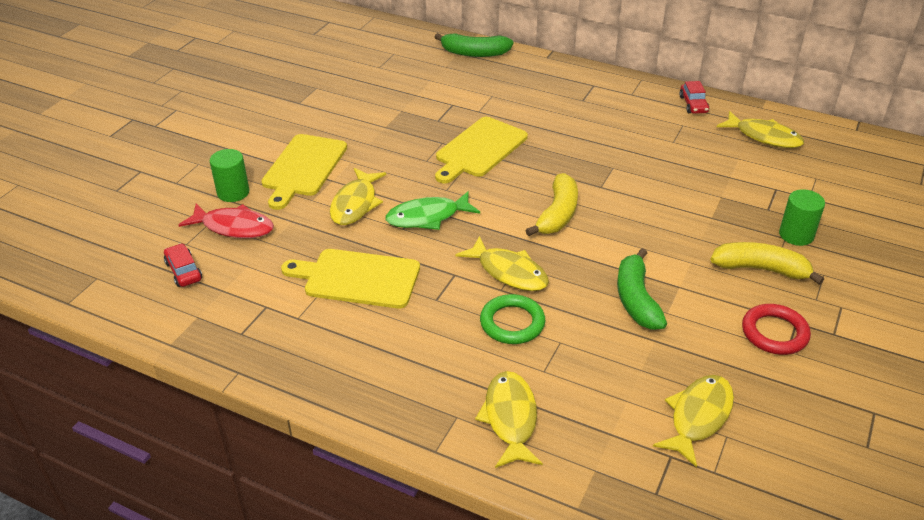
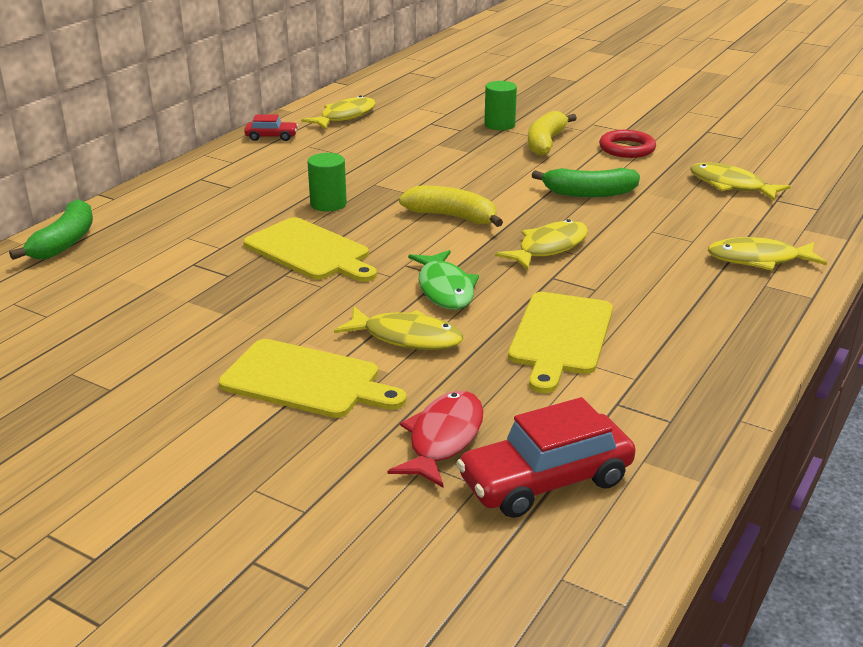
camera: 85 degrees left, 10 degrees down
(183, 271) = (545, 481): red car -> red car, size x1.92
(233, 192) = (352, 444): green cylinder -> green cylinder (328, 204)
(512, 323) = (628, 251): green ring -> none

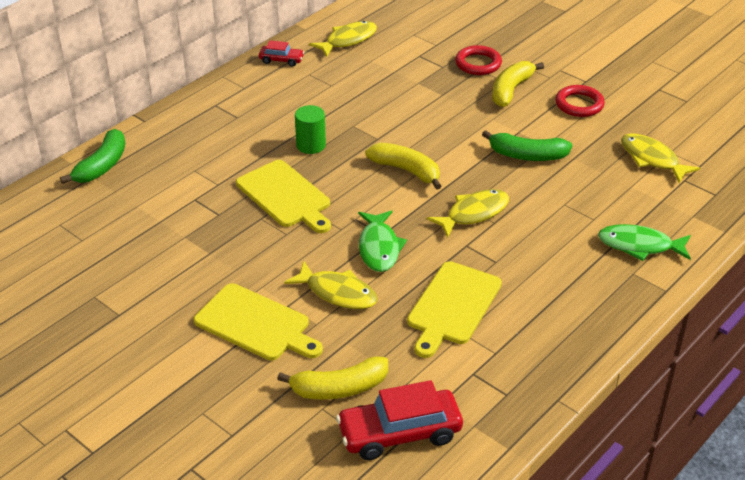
camera: 10 degrees right, 10 degrees up
(443, 439) = (339, 388): red fish -> yellow banana
(499, 125) = (478, 64): green cylinder -> red ring
(758, 259) = (639, 246): yellow fish -> green fish

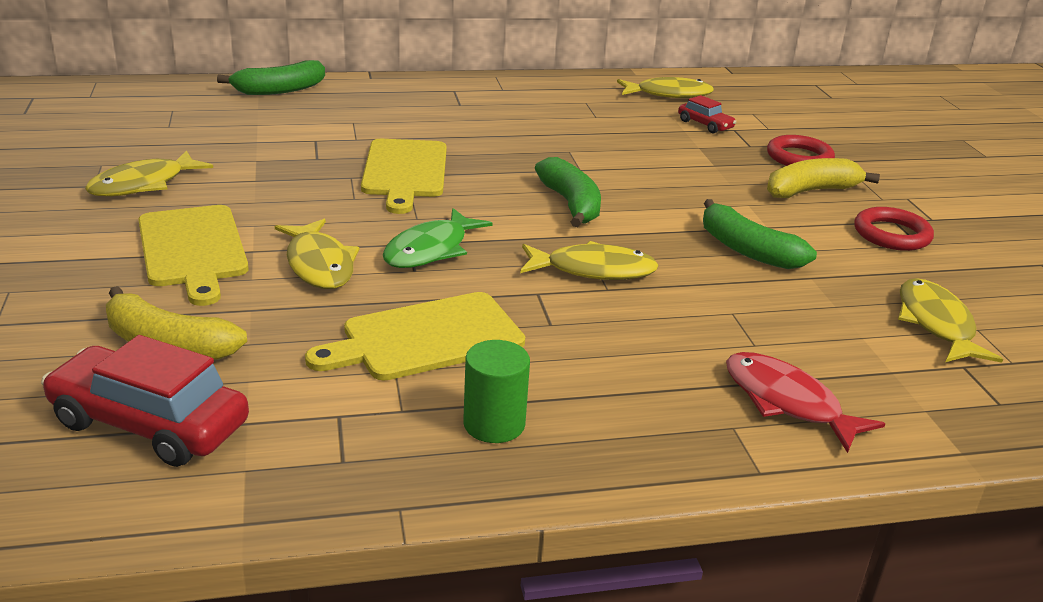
camera: 35 degrees right, 10 degrees down
(148, 296) = (143, 184): none -> yellow fish
(281, 60) = (573, 85): red car -> red car (705, 125)
(311, 145) = (498, 147): green cylinder -> green cylinder (494, 424)
(406, 170) = (571, 204): yellow banana -> green banana
(639, 246) = (787, 402): green fish -> red fish

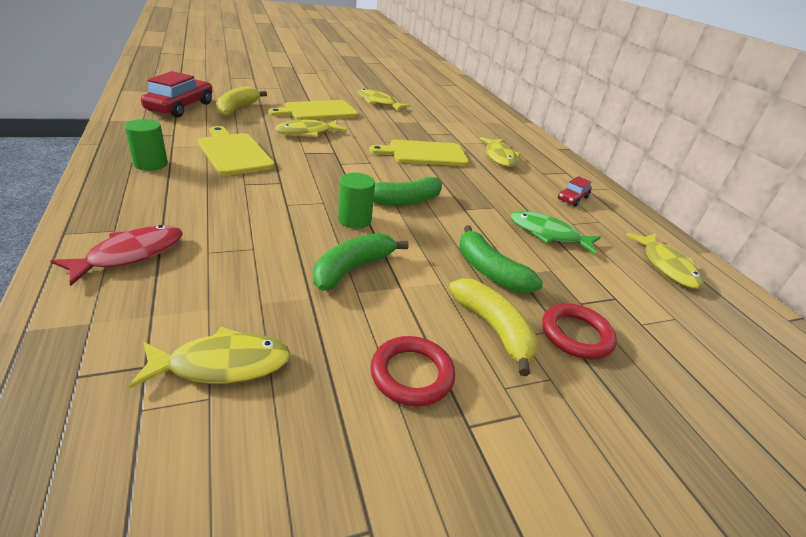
camera: 80 degrees right, 5 degrees up
(279, 90) = (512, 126): green banana -> green banana (489, 271)
(430, 250) = (327, 157): green fish -> green fish (548, 234)
(593, 270) = (310, 201): yellow fish -> yellow fish (499, 157)
(635, 241) = (354, 220): none -> green cylinder
(705, 125) = (609, 280): red car -> red car (572, 198)

